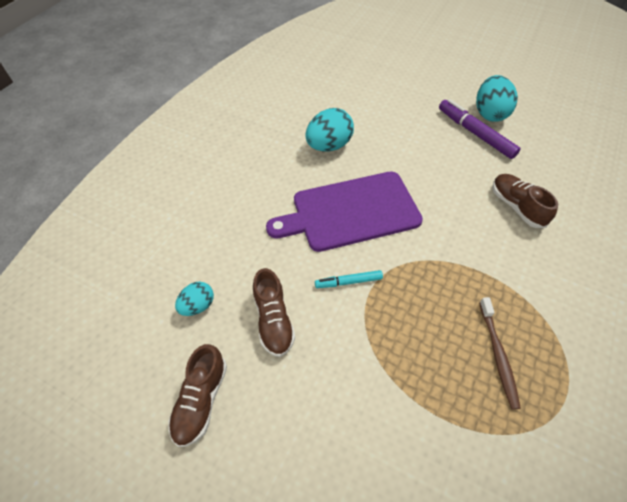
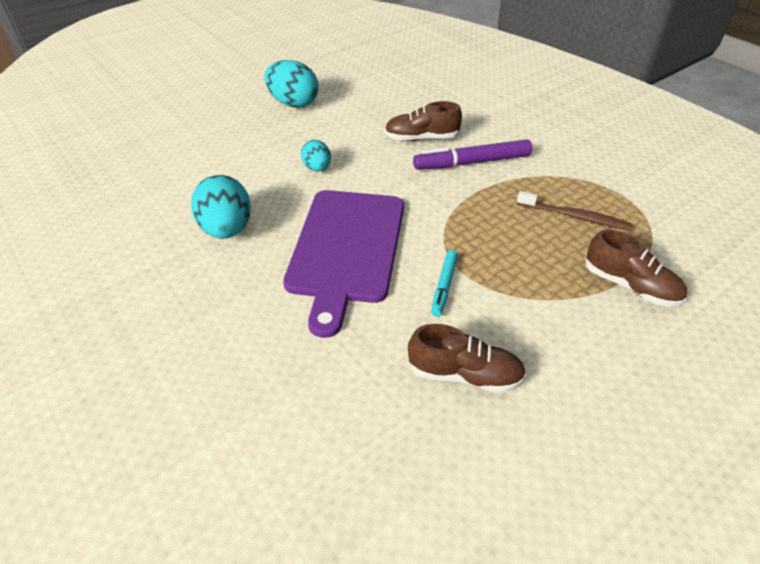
camera: 65 degrees left, 10 degrees down
(198, 306) = (401, 456): turquoise egg -> turquoise egg (317, 168)
(201, 400) = (552, 493): brown shoe -> brown shoe (630, 286)
(475, 133) = (311, 122): purple marker -> purple marker (472, 162)

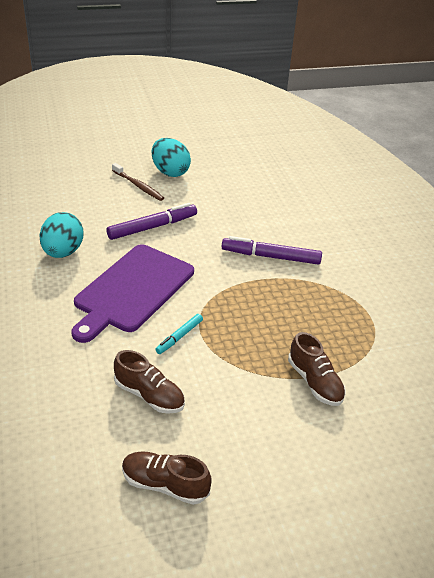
camera: 20 degrees right, 5 degrees down
(317, 168) = (152, 227): turquoise egg -> purple marker
(421, 138) = (246, 226): brown shoe -> brown shoe (165, 484)
(575, 216) = (317, 321): brown toothbrush -> brown toothbrush (138, 186)

